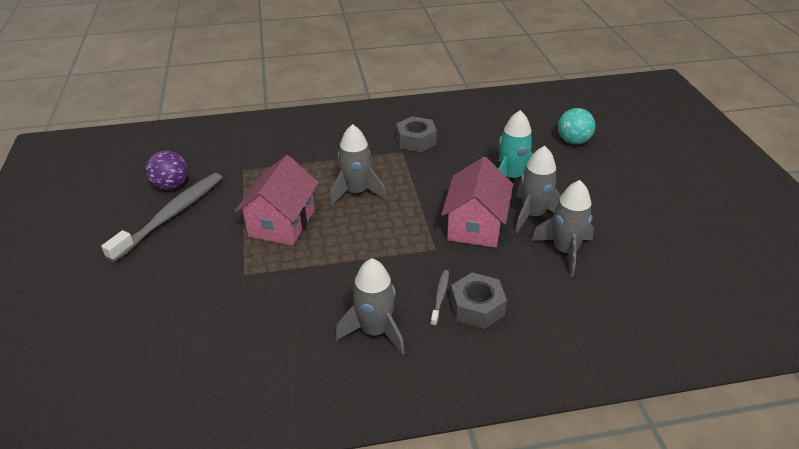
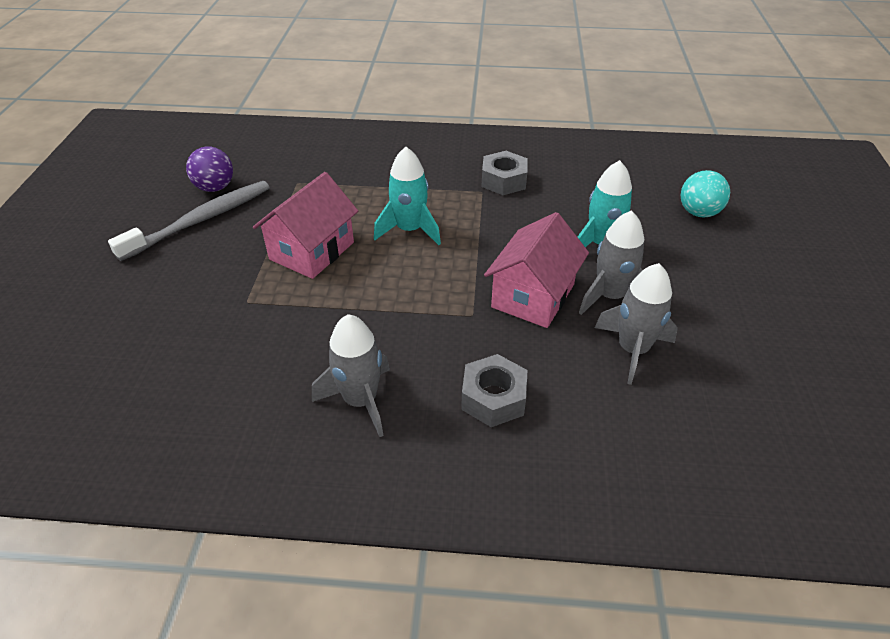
camera: 15 degrees right, 5 degrees up
(356, 192) = (409, 230): grey rocket -> turquoise rocket
(440, 297) = (454, 375): grey toothbrush -> none

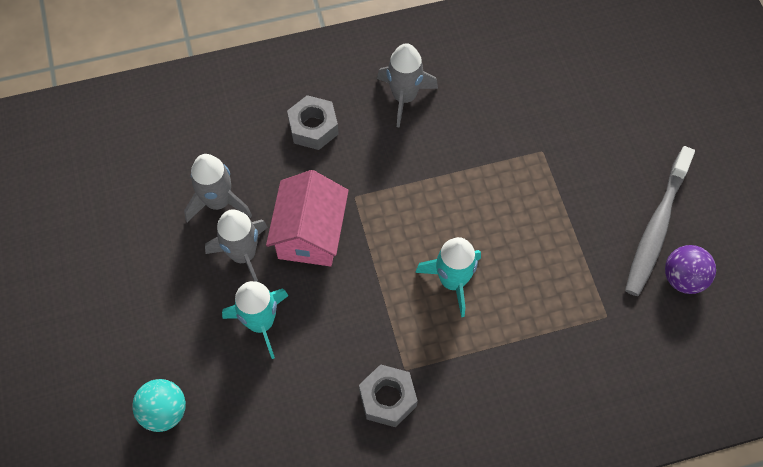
camera: 160 degrees right, 20 degrees up
(312, 251) = (527, 223): pink house -> none

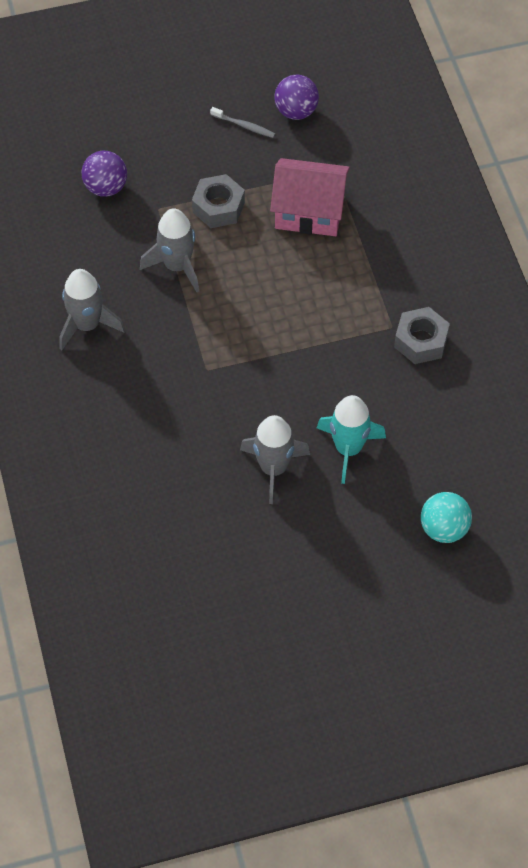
camera: 90 degrees left, 5 degrees down
(218, 202) = (211, 495): grey rocket -> grey rocket (177, 266)
(310, 234) = (249, 408): pink house -> pink house (309, 211)
(313, 127) = (121, 409): grey nut -> grey nut (218, 207)
(452, 281) = (301, 287): turquoise rocket -> none
(564, 106) = (106, 187): none -> purple ball
(656, 227) = (244, 126): grey toothbrush -> grey toothbrush, size x0.44

